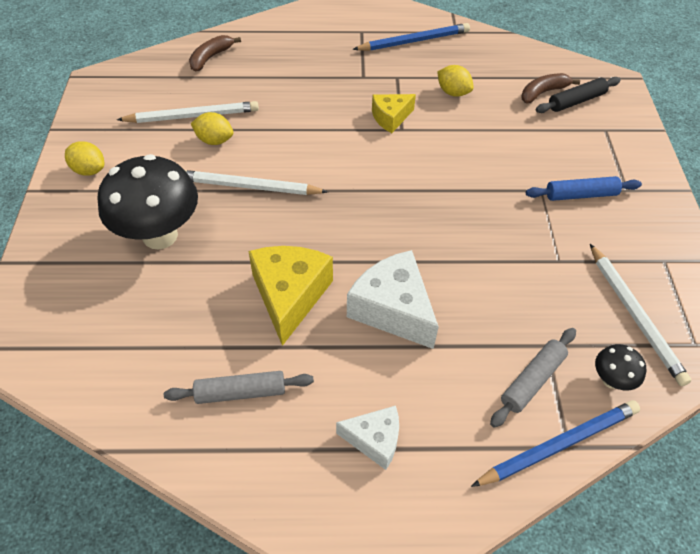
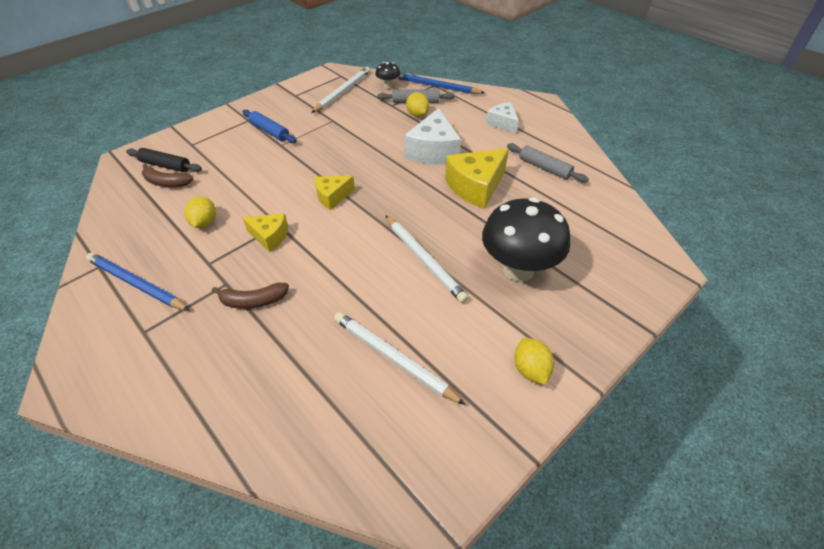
camera: 130 degrees left, 5 degrees down
(211, 57) = (293, 425): brown banana -> brown banana (253, 301)
(214, 140) = (404, 317): yellow lemon -> yellow lemon (417, 115)
(402, 180) = (332, 197): none -> yellow cheese

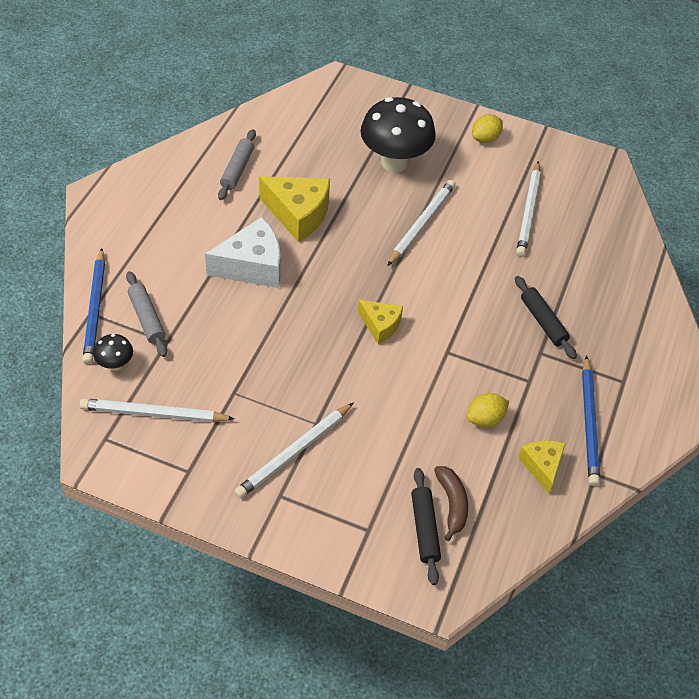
camera: 120 degrees left, 5 degrees up
(253, 301) = (543, 321): brown banana -> black rolling pin
(269, 131) = (294, 452): blue rolling pin -> white pencil
(270, 237) = (467, 350): yellow cheese -> yellow cheese (541, 466)
(417, 115) = (180, 306): yellow lemon -> none
(502, 123) = (163, 219): white cheese -> none

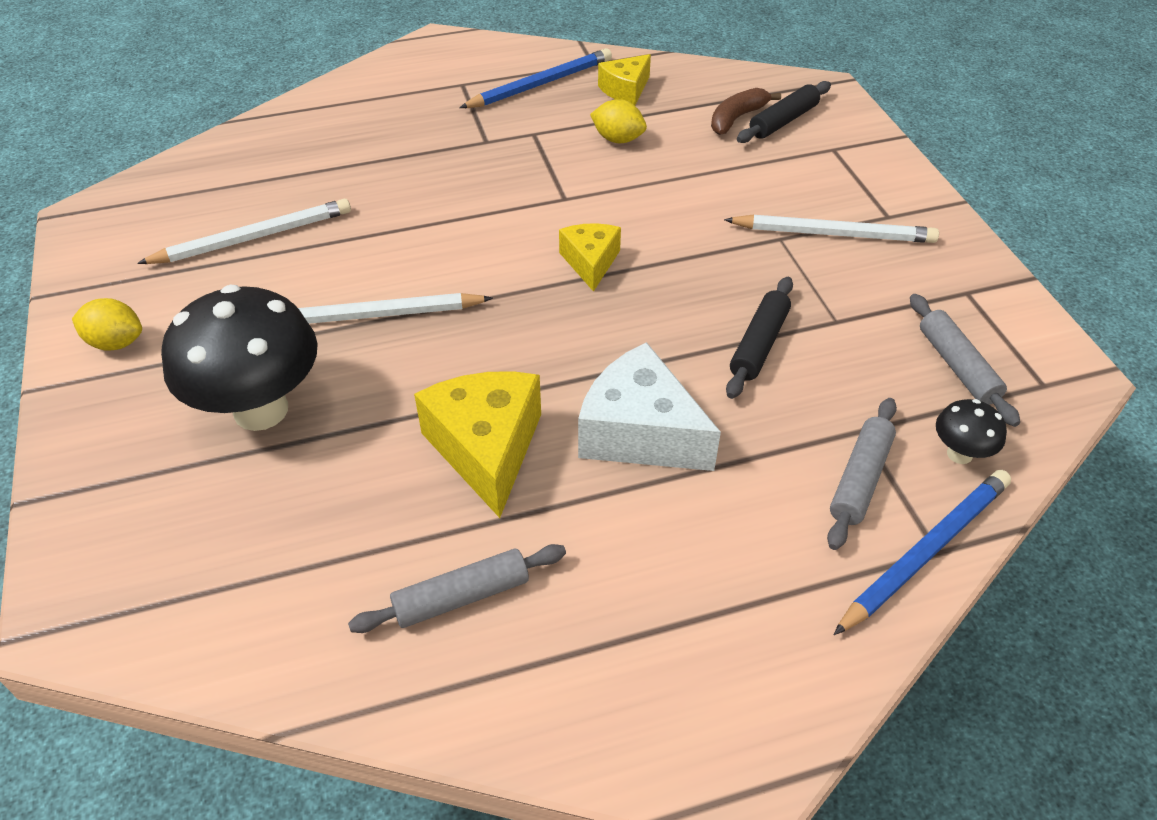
camera: 125 degrees left, 5 degrees down
(154, 413) = (957, 366): white pencil -> grey rolling pin
(543, 321) = (439, 156): black rolling pin -> black rolling pin (759, 345)

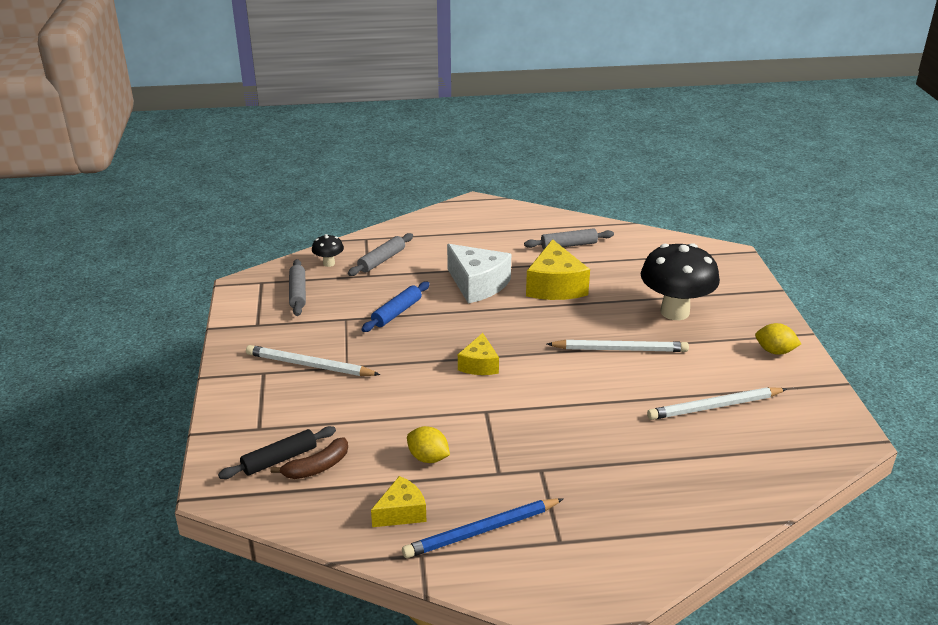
camera: 170 degrees left, 15 degrees down
(759, 345) = (396, 312): black rolling pin -> blue rolling pin
(925, 552) = (371, 239): blue pencil -> none

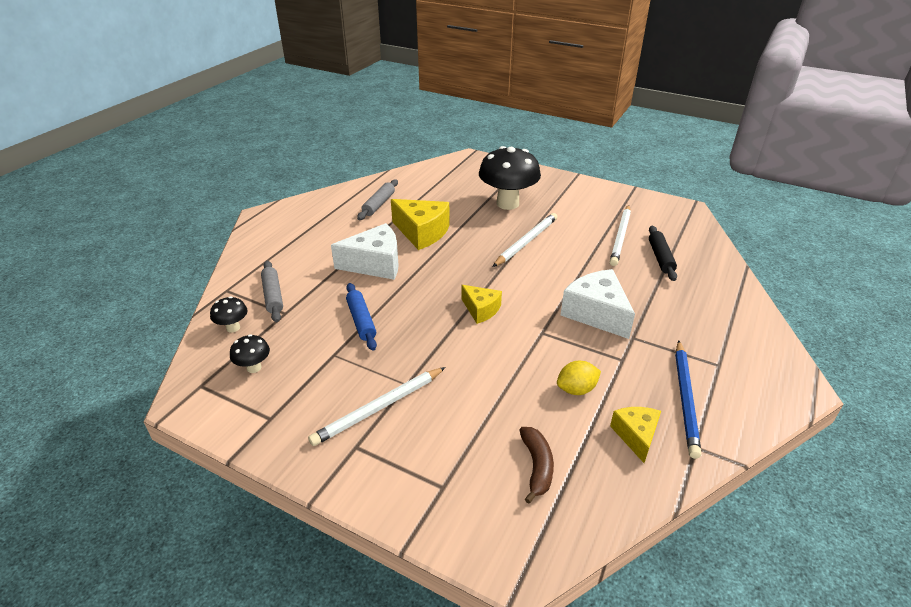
camera: 55 degrees left, 5 degrees up
(279, 459) = (504, 490): black rolling pin -> black rolling pin (660, 257)
(298, 293) = (254, 367): grey rolling pin -> black mushroom
(552, 434) = (596, 313): none -> white cheese
(774, 351) = (584, 192): yellow lemon -> none

